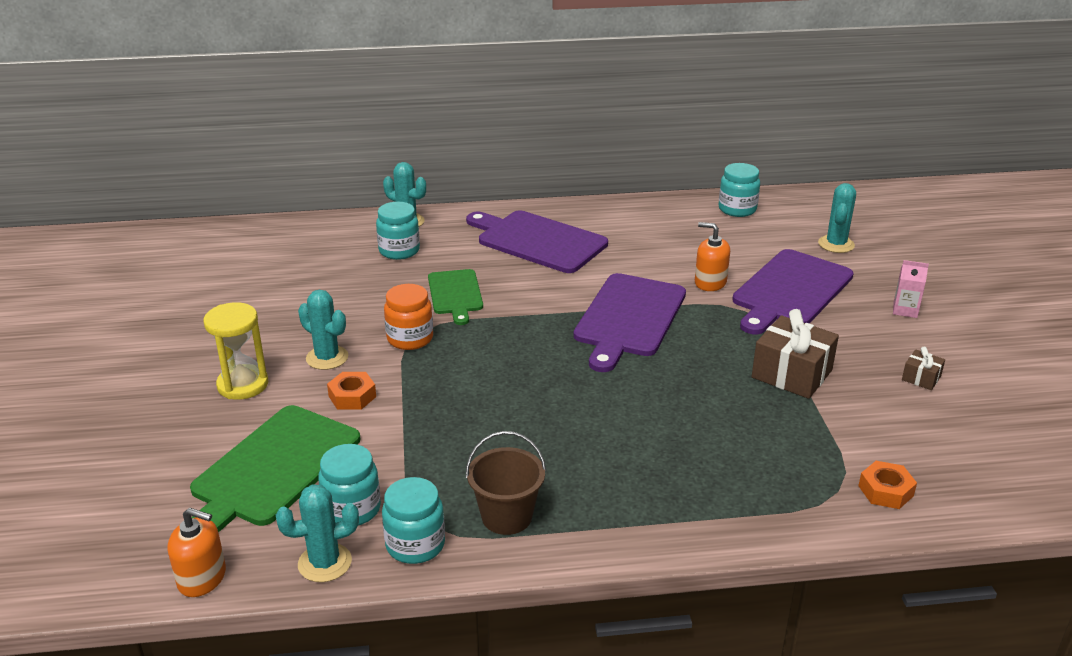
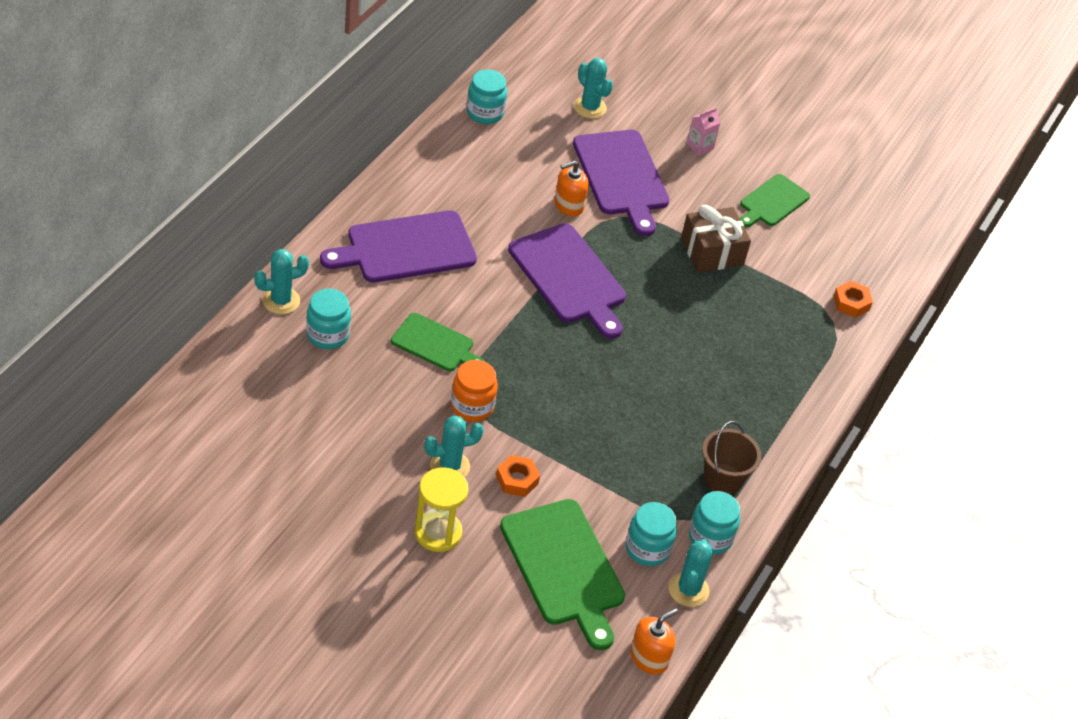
camera: 60 degrees left, 15 degrees up
(921, 378) = (772, 202): brown gift -> green cutting board

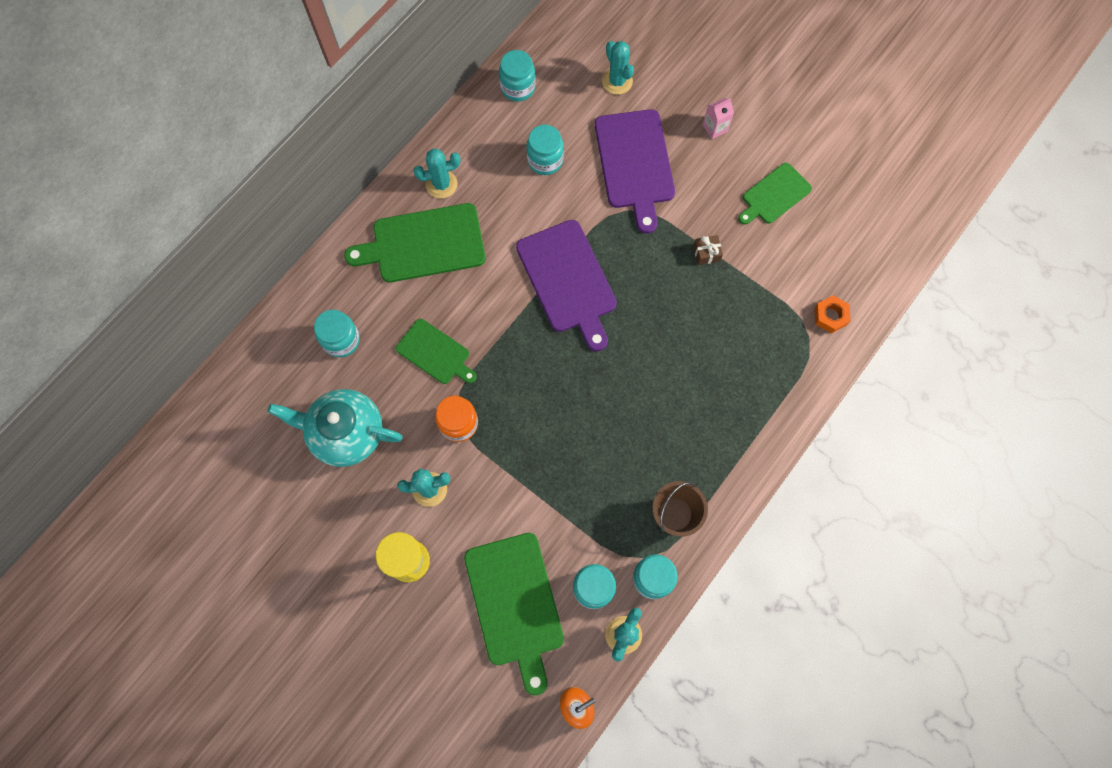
camera: 15 degrees right, 25 degrees up
(281, 301) = (305, 301): turquoise cactus -> turquoise cactus (441, 184)
(346, 418) = (346, 433): none -> turquoise teapot
(406, 248) = (424, 244): purple cutting board -> green cutting board
(517, 480) = (487, 506): orange nut -> none
(525, 174) = (545, 160): none -> turquoise jar
(568, 205) = (580, 196): orange soap dispenser -> none
(712, 252) = (706, 253): brown gift -> brown gift, size x0.49

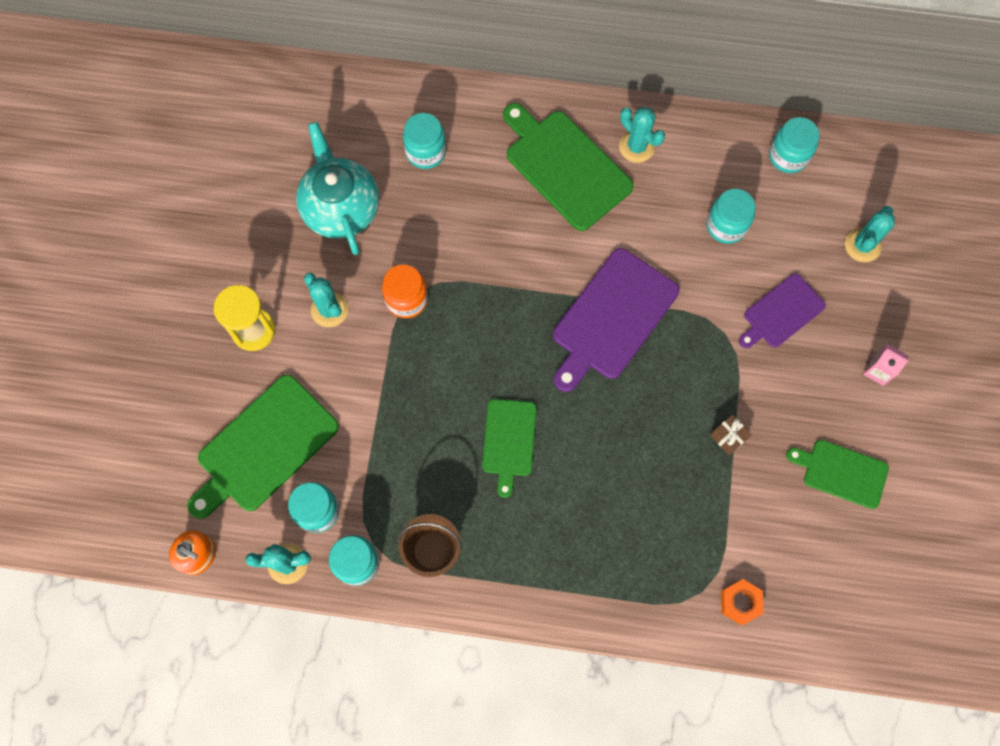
camera: 60 degrees right, 0 degrees up
(435, 353) = (462, 239): green cutting board -> green cutting board (509, 441)
(634, 163) = (781, 312): purple cutting board -> purple cutting board, size x0.60

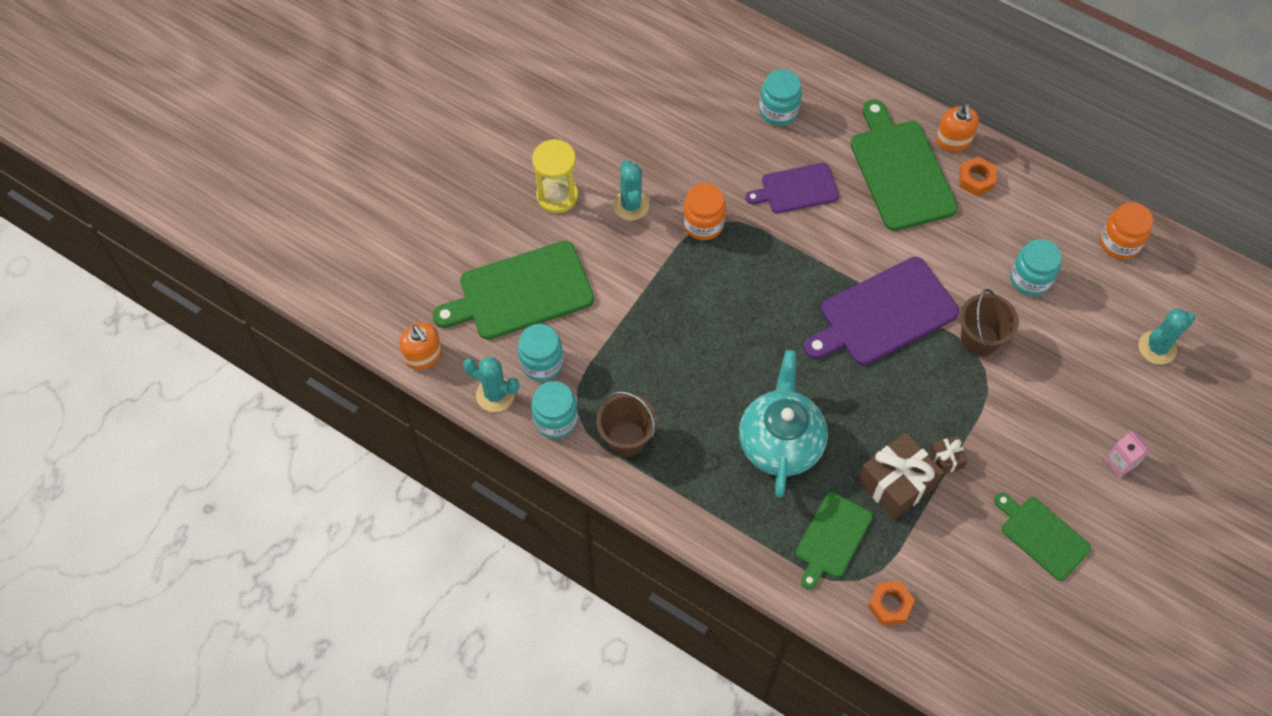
camera: 25 degrees right, 10 degrees down
(341, 207) = (681, 127): turquoise teapot -> turquoise teapot (780, 442)
(509, 441) = (739, 377): green cutting board -> green cutting board (832, 538)
(599, 115) = (953, 140): none -> orange soap dispenser
(636, 147) = (976, 180): turquoise cactus -> orange nut
(695, 481) = (896, 483): none -> brown gift
(707, 305) = (979, 339): none -> brown bucket
(781, 312) = (1048, 374): purple cutting board -> purple cutting board (796, 189)
(788, 156) = (1119, 243): turquoise jar -> orange jar

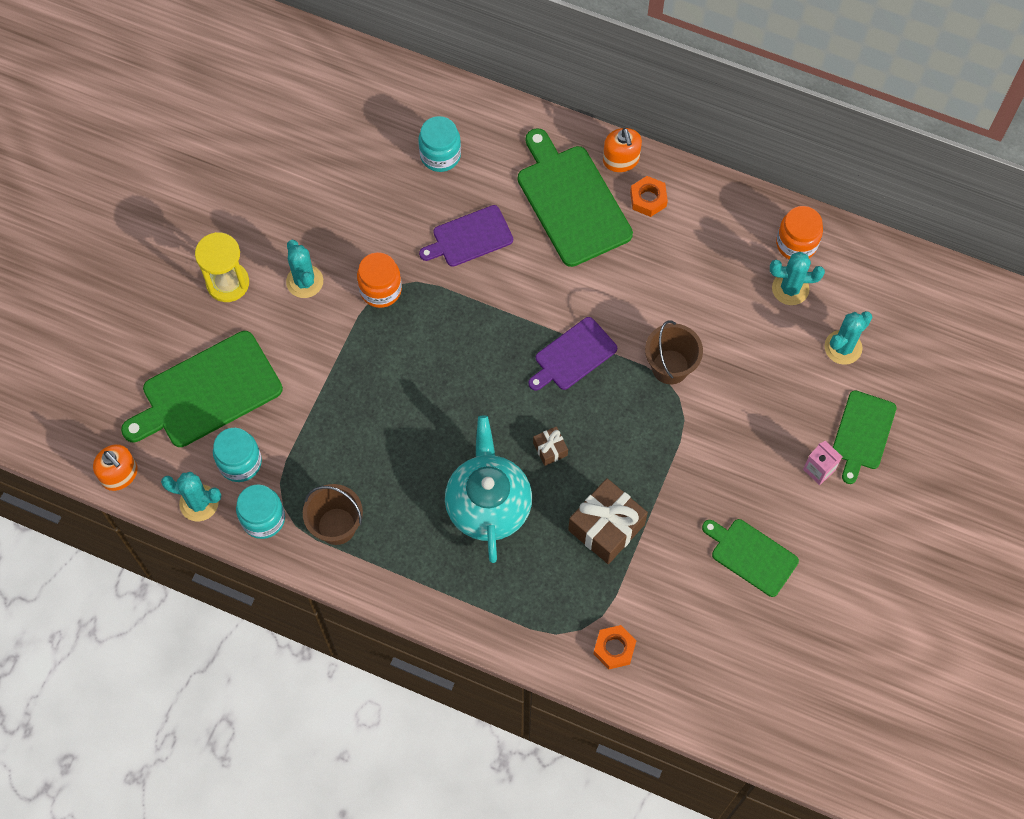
camera: 10 degrees left, 5 degrees up
(832, 538) = (551, 592): green cutting board -> green cutting board (862, 433)
(883, 313) = (573, 355): purple cutting board -> purple cutting board, size x0.60
(946, 459) = (651, 494): brown gift -> brown gift (550, 449)
(1030, 279) = (713, 296): turquoise jar -> none
(1109, 284) = (790, 288): none -> turquoise cactus

